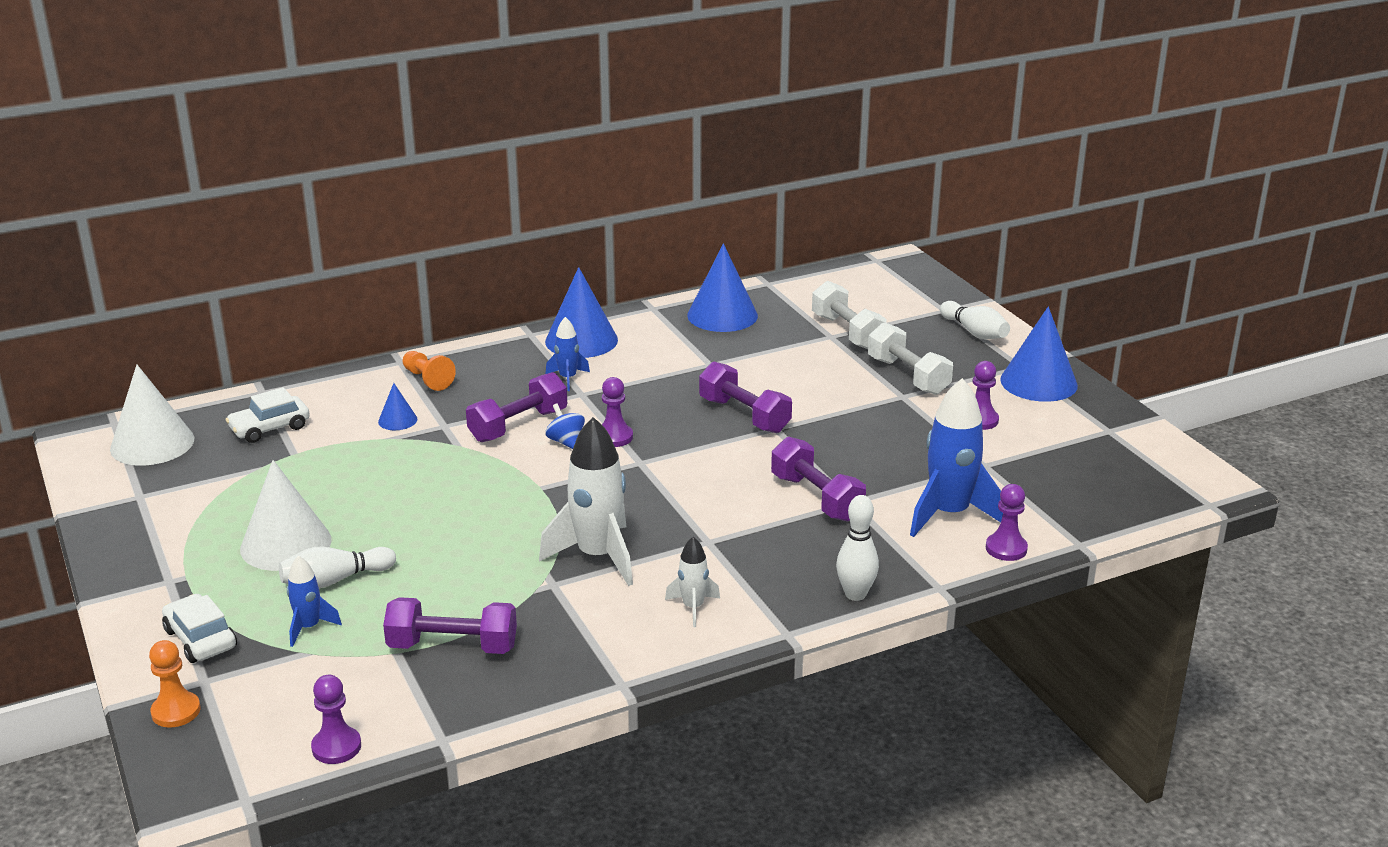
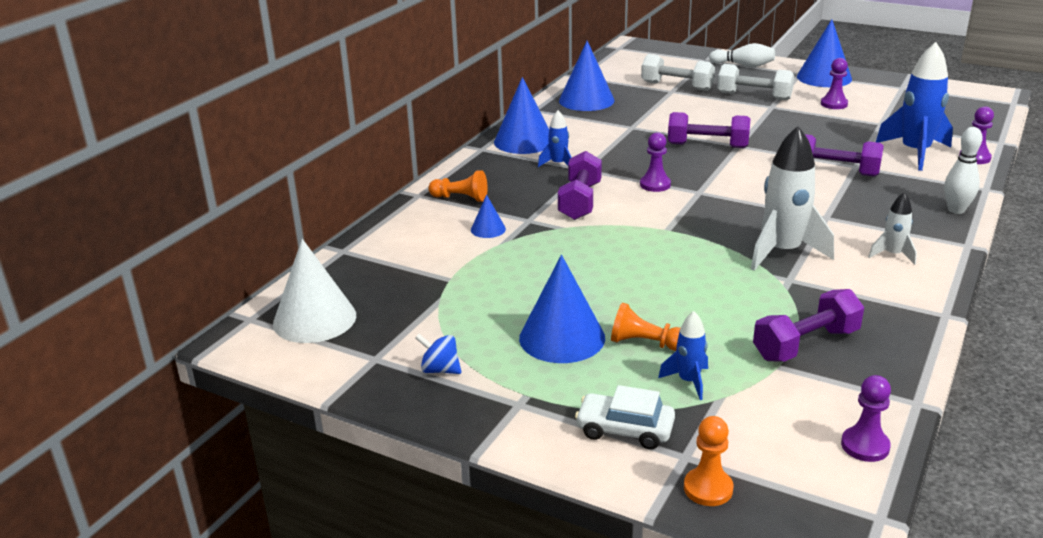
camera: 35 degrees left, 0 degrees up
(270, 428) = (397, 271): white car -> none
(286, 544) = (562, 337): white cone -> blue cone
(335, 580) = (645, 343): white bowling pin -> orange pawn
(566, 442) = (630, 198): blue spinning top -> blue spinning top (440, 370)

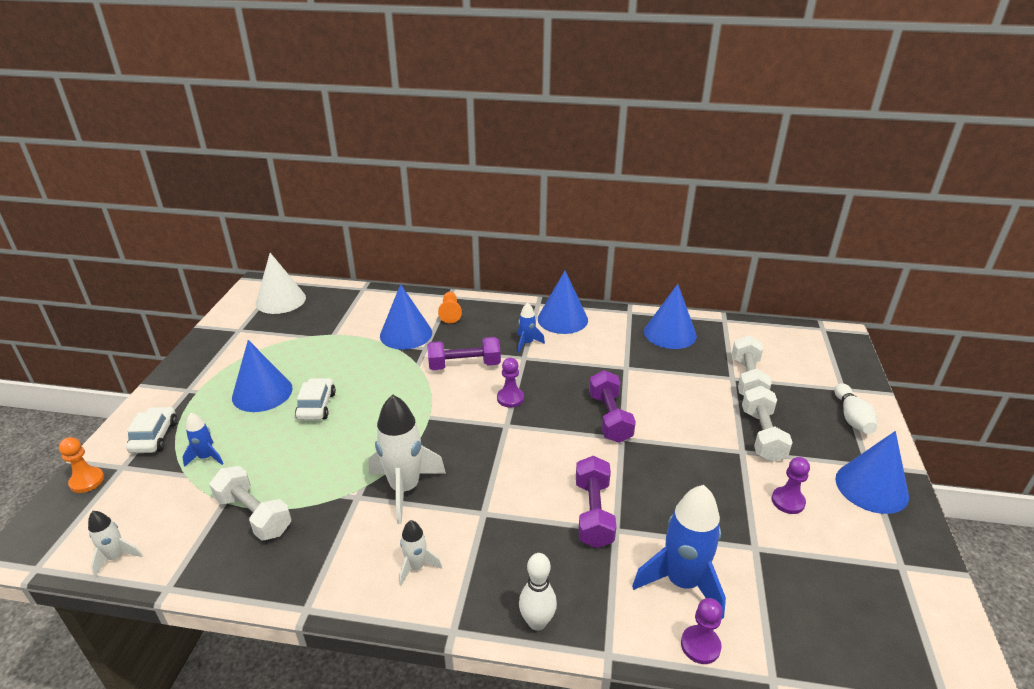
camera: 70 degrees right, 5 degrees up
(440, 370) = (226, 354): blue spinning top -> none
(488, 229) = (406, 334): blue cone -> blue cone, size x2.04
(613, 297) = (316, 406): none -> white car
(645, 343) = (255, 430): orange pawn -> none
(806, 344) = (254, 515): purple dumbbell -> white dumbbell
(865, 446) = (116, 557): purple pawn -> white rocket

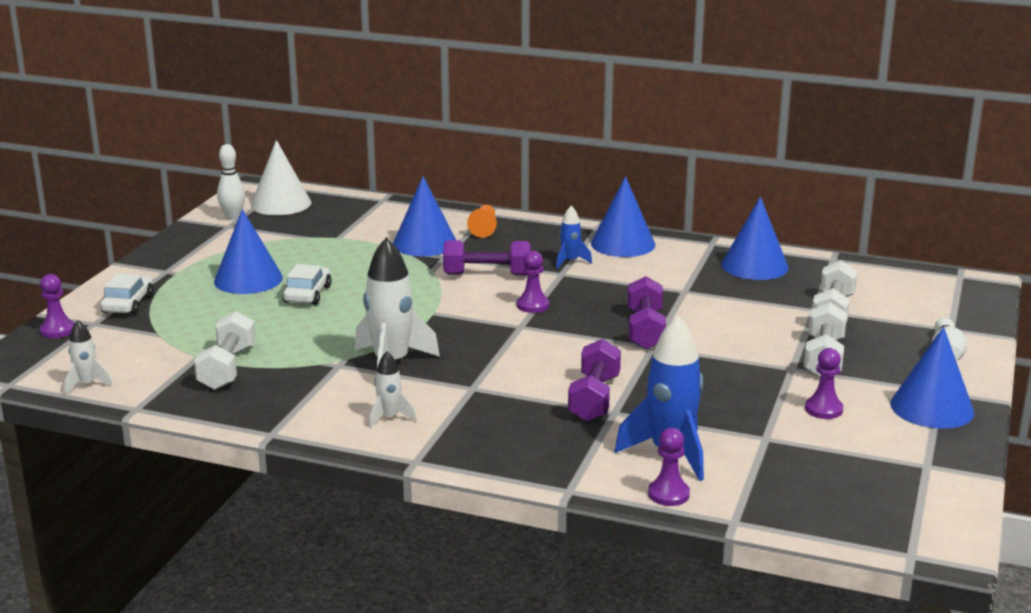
camera: 10 degrees right, 10 degrees down
(87, 481) = (57, 330): orange pawn -> purple pawn
(206, 457) = (182, 323): blue rocket -> none
(254, 515) = (227, 368): white dumbbell -> white dumbbell turned 45 degrees clockwise
(537, 622) = (503, 464): white bowling pin -> white bowling pin (233, 217)

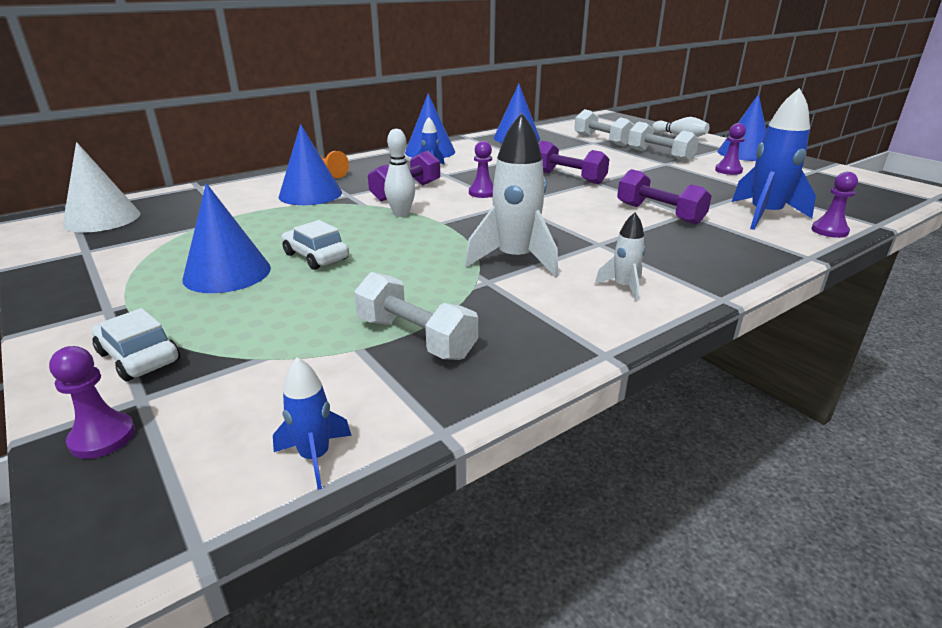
camera: 55 degrees left, 5 degrees up
(87, 384) = (315, 457): white rocket -> blue rocket
(233, 217) = (73, 244): white bowling pin -> white bowling pin (401, 214)

